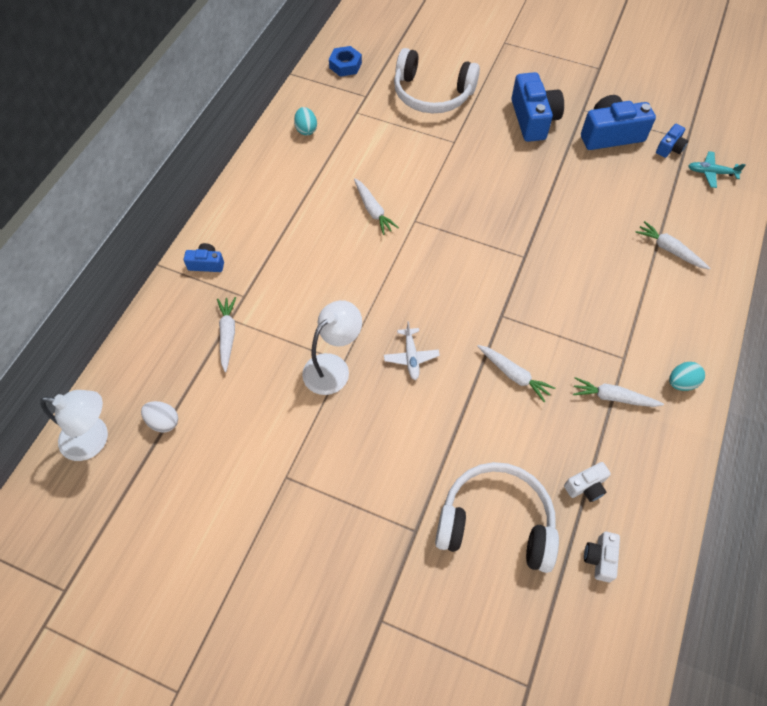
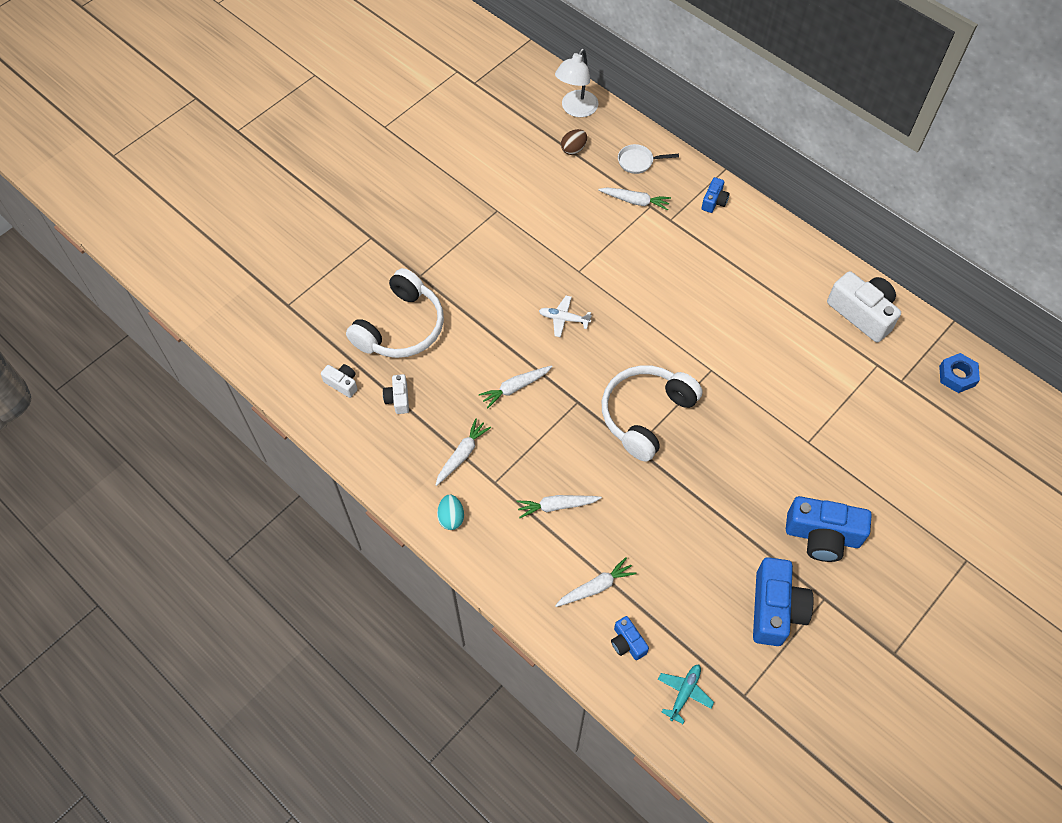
camera: 110 degrees right, 0 degrees up
(163, 422) = (573, 149): white egg -> brown egg
(167, 348) = (638, 161): none -> white pan
(306, 129) = (862, 313): turquoise egg -> white camera
(333, 367) = (576, 263): white lamp -> none
(373, 210) = (735, 339): white carrot -> white carrot (556, 506)
(432, 94) = (889, 446): white headphones -> white headphones (645, 414)
(669, 148) = (736, 666): blue camera -> blue camera (627, 643)

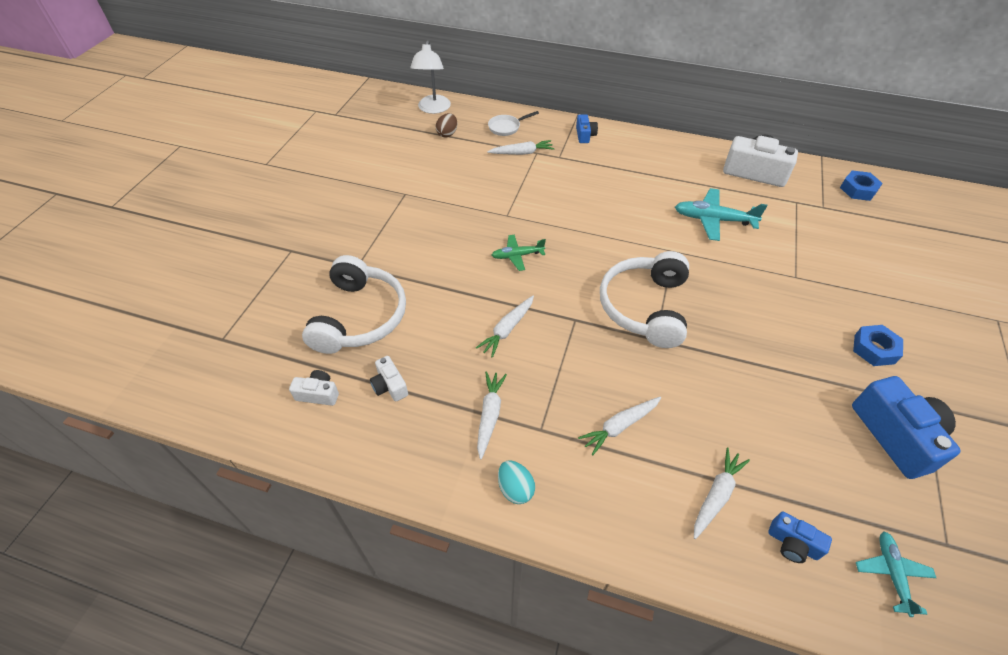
camera: 25 degrees left, 10 degrees down
(563, 319) = (517, 256): white plane -> green plane
(775, 352) = (713, 220): none -> turquoise plane
(822, 536) = (874, 349): blue camera -> blue nut

